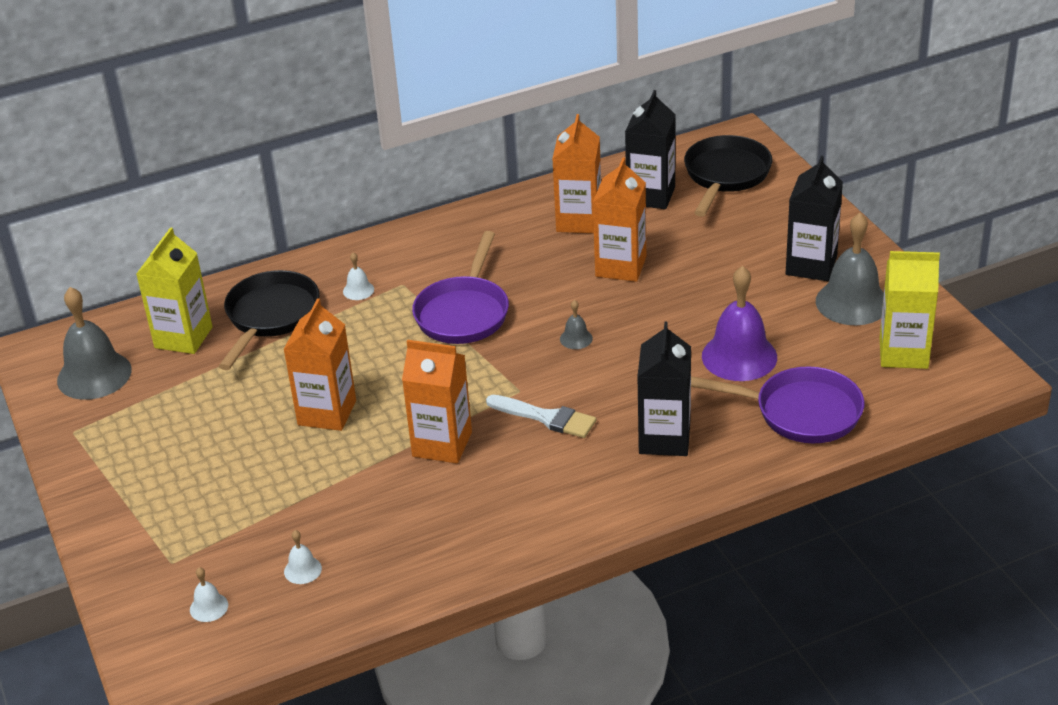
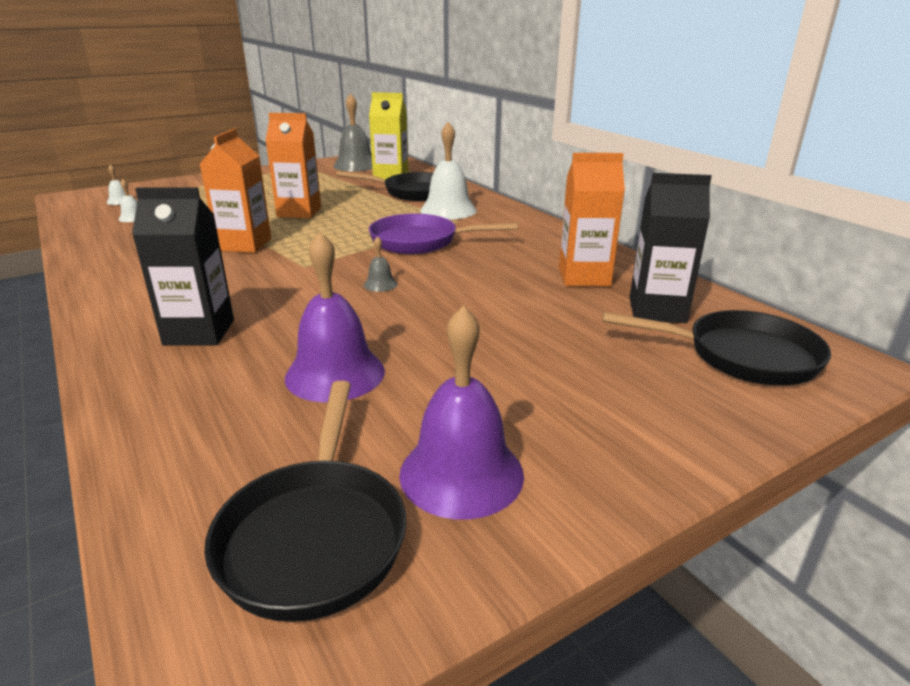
camera: 80 degrees right, 10 degrees down
(358, 290) = (448, 210): white bell -> white bell, size x2.24
(546, 417) = (261, 278): white brush -> none
(621, 266) = (508, 299): orange carton -> none
(800, 412) = (201, 422): purple pan -> none
(811, 265) = (552, 431): black carton -> none
(852, 302) = (461, 473): grey bell -> purple bell
(903, 353) = (315, 535): yellow carton -> black pan

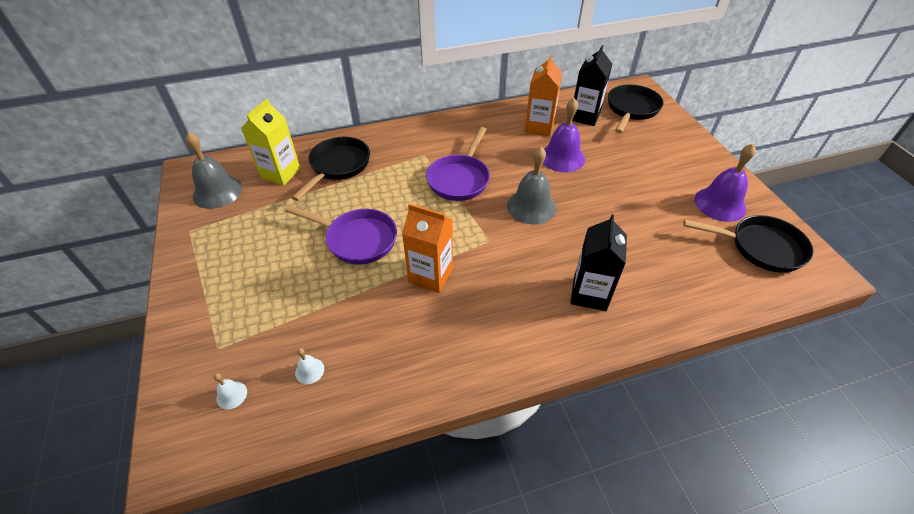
camera: 75 degrees left, 20 degrees up
(299, 212) = (357, 239): orange carton -> purple pan
(335, 374) = (643, 234): purple bell -> purple bell (562, 157)
(380, 284) = (531, 206): grey bell -> grey bell, size x2.24
(448, 210) = (396, 155): white bell -> none

